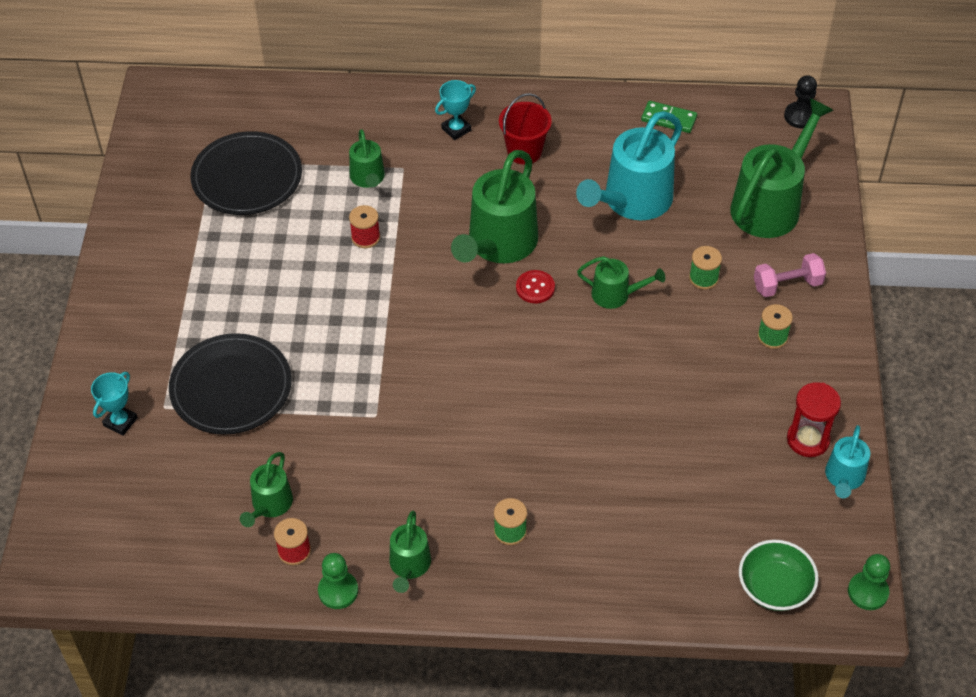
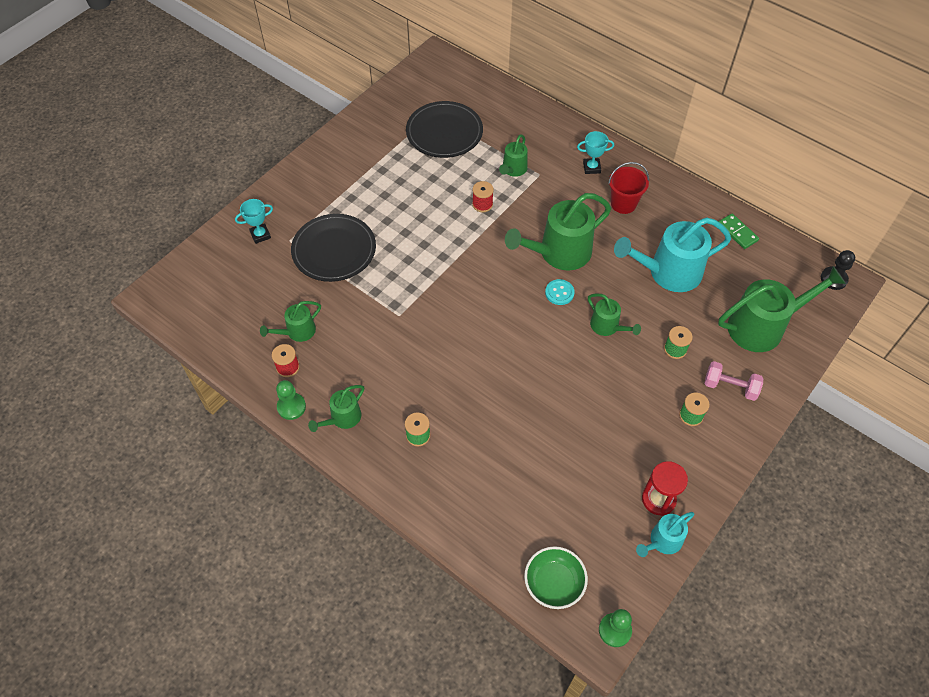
camera: 35 degrees right, 5 degrees up
(535, 288) = (559, 293): red button -> turquoise button

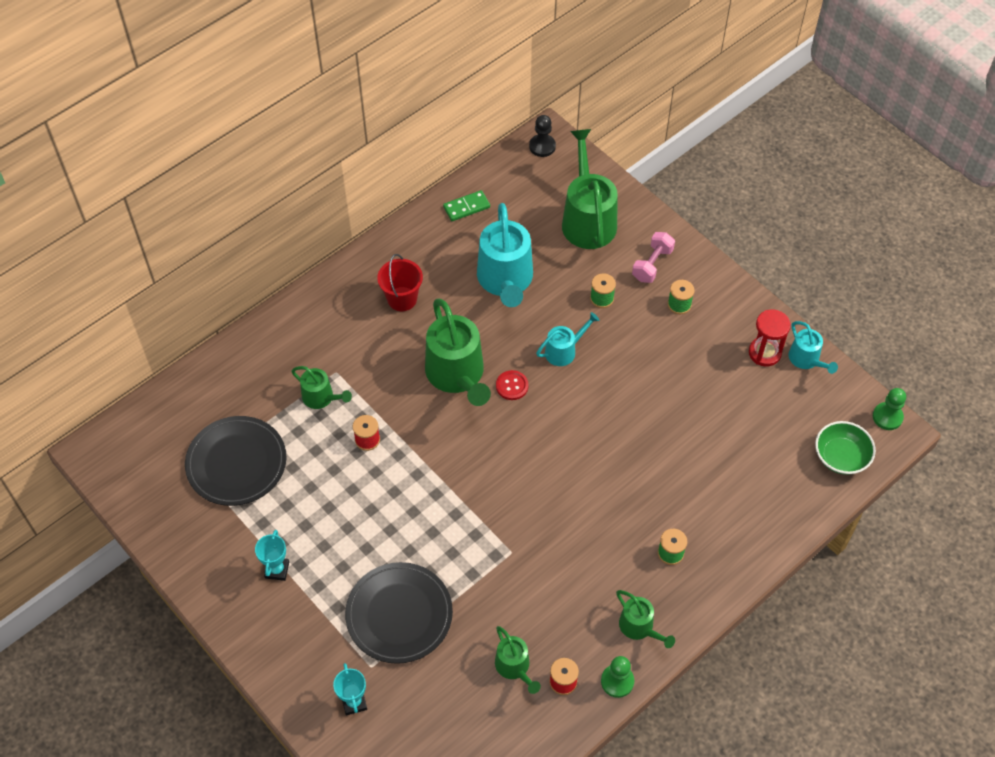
camera: 80 degrees left, 0 degrees up
(559, 293) = (512, 386): turquoise button -> red button
(591, 168) = (340, 317): turquoise trophy -> turquoise trophy (277, 570)
(607, 326) = (564, 350): green watering can -> turquoise watering can

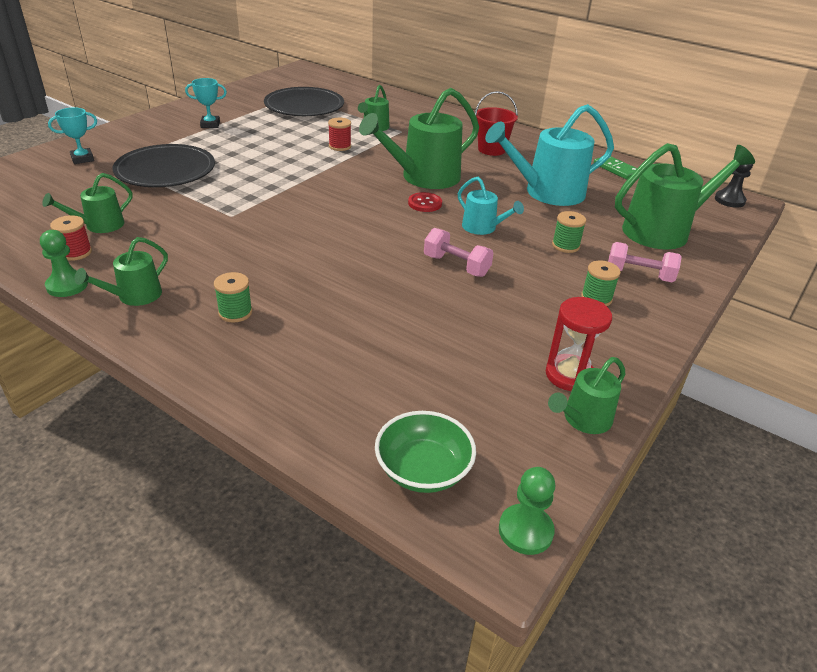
camera: 75 degrees right, 20 degrees down
(622, 386) = (456, 266): none -> pink dumbbell
(806, 360) = (583, 419): turquoise watering can -> green watering can

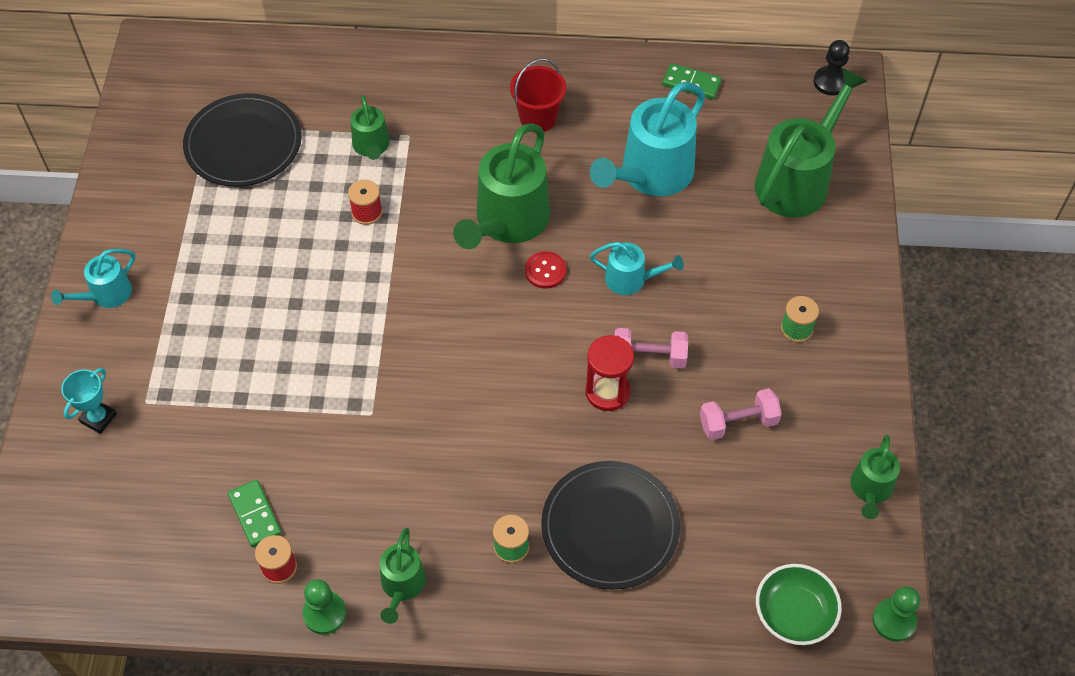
camera: 30 degrees left, 20 degrees up
(99, 225) = (255, 514): green watering can -> green domino
(157, 124) = (106, 295): none -> turquoise watering can
(165, 170) = (218, 380): black plate -> black plate (610, 527)
(210, 124) = (171, 256): turquoise trophy -> none
(565, 245) = (724, 262): green spool -> none
(569, 375) = (832, 446): red hourglass -> red hourglass (607, 392)
(639, 275) = (813, 270): pink dumbbell -> pink dumbbell (738, 422)

